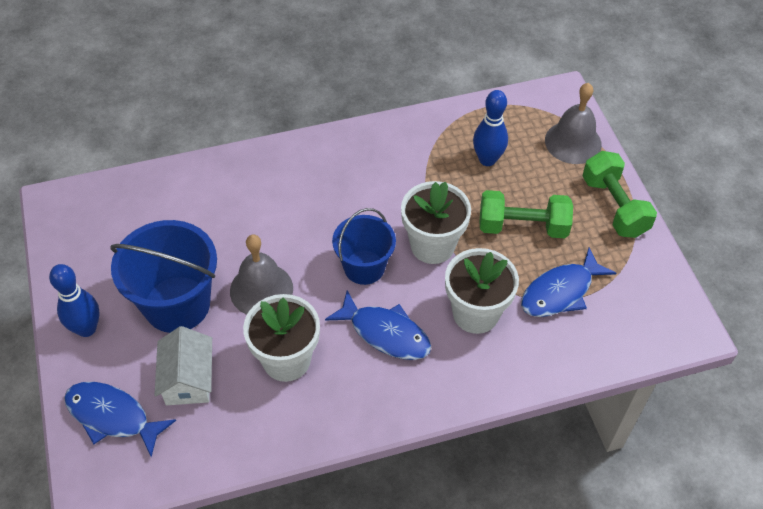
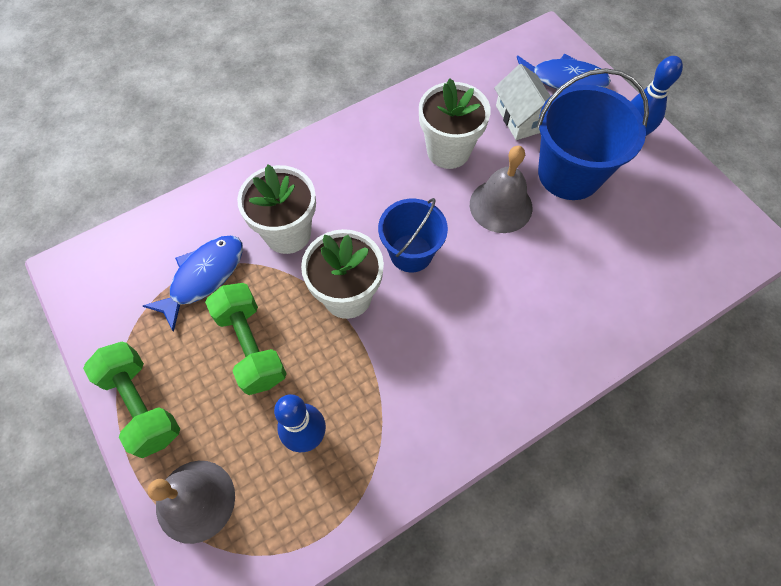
camera: 165 degrees right, 10 degrees up
(385, 333) = (369, 194): blue fish -> none
(522, 227) = (251, 346): green dumbbell -> green dumbbell turned 75 degrees clockwise

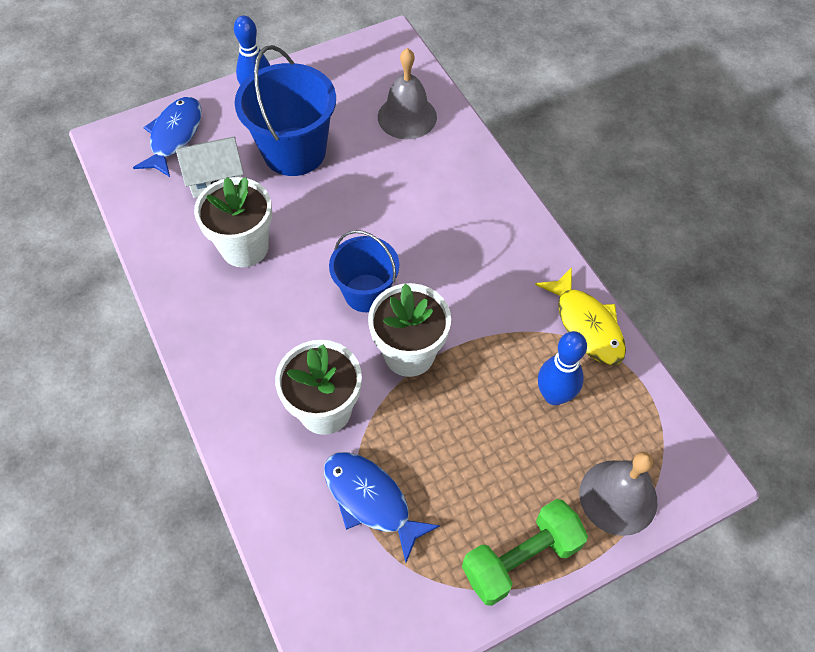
camera: 85 degrees left, 5 degrees down
(251, 346) = (459, 447): green dumbbell -> none
(394, 472) = (586, 325): none -> yellow fish
(500, 206) = (322, 211): grey bell -> grey bell (407, 117)

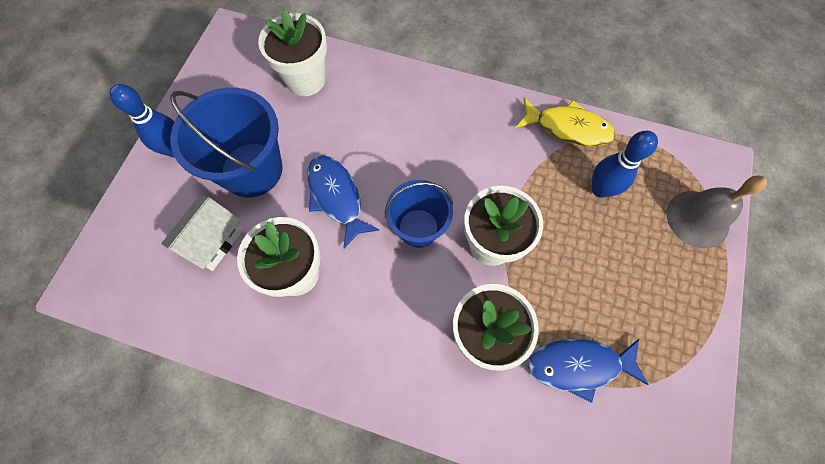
camera: 45 degrees left, 10 degrees up
(174, 136) = (139, 235): blue fish -> blue fish (336, 197)
(407, 117) = (306, 79): grey bell -> white flower pot
(521, 558) = (694, 310): green dumbbell -> none

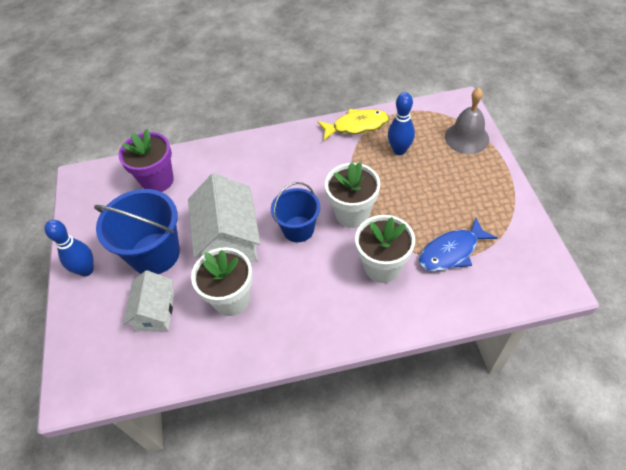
camera: 25 degrees left, 15 degrees down
(306, 79) = (157, 180): white flower pot -> purple flower pot
(336, 197) = (229, 239): blue fish -> white house

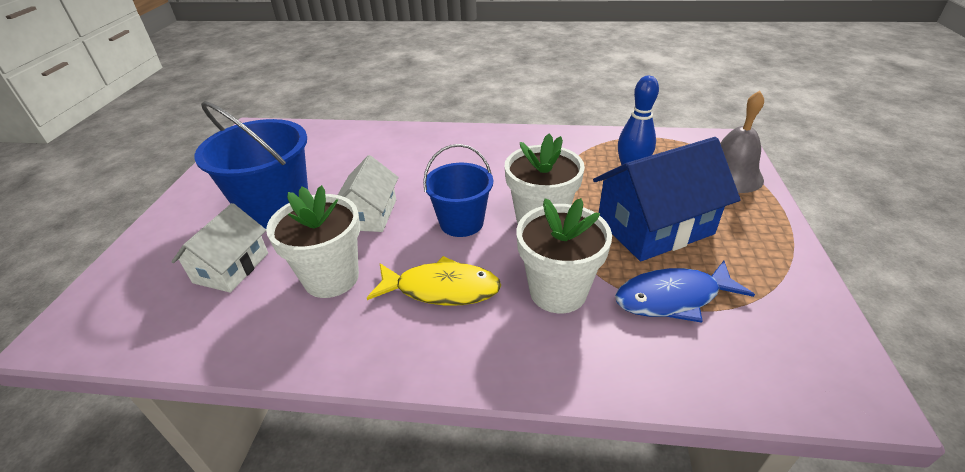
camera: 15 degrees right, 15 degrees down
(86, 270) = (192, 208): blue bowling pin -> none
(157, 180) = (328, 145): purple flower pot -> none
(229, 239) = (370, 214): white house -> white house, size x0.62
(357, 126) = (584, 140): yellow fish -> yellow fish (442, 289)
(427, 198) = (654, 227): none -> blue house

